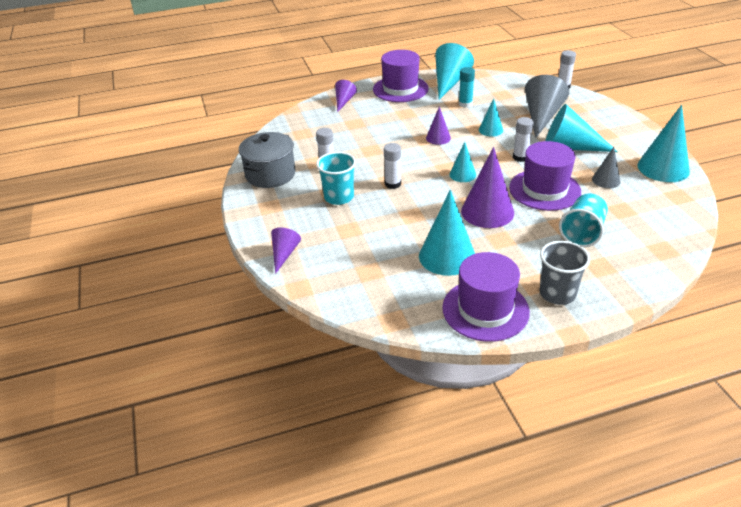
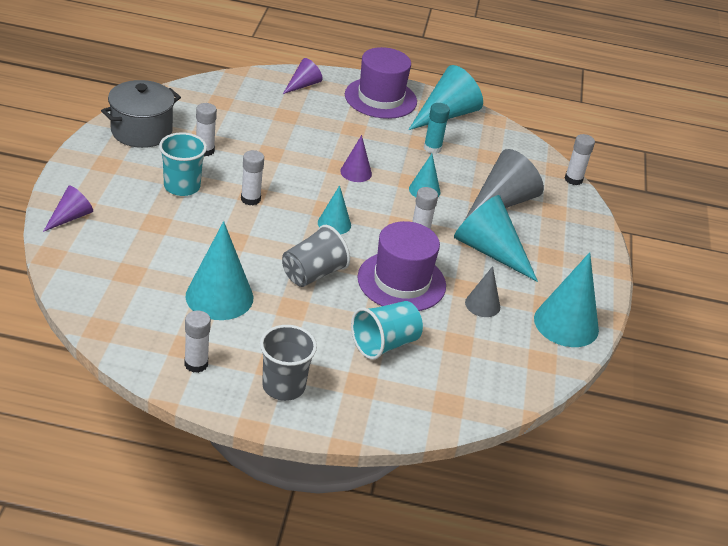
camera: 20 degrees right, 0 degrees up
(485, 309) = (196, 364): purple hat -> white glue stick
(487, 211) = (313, 274): purple cone -> grey cup

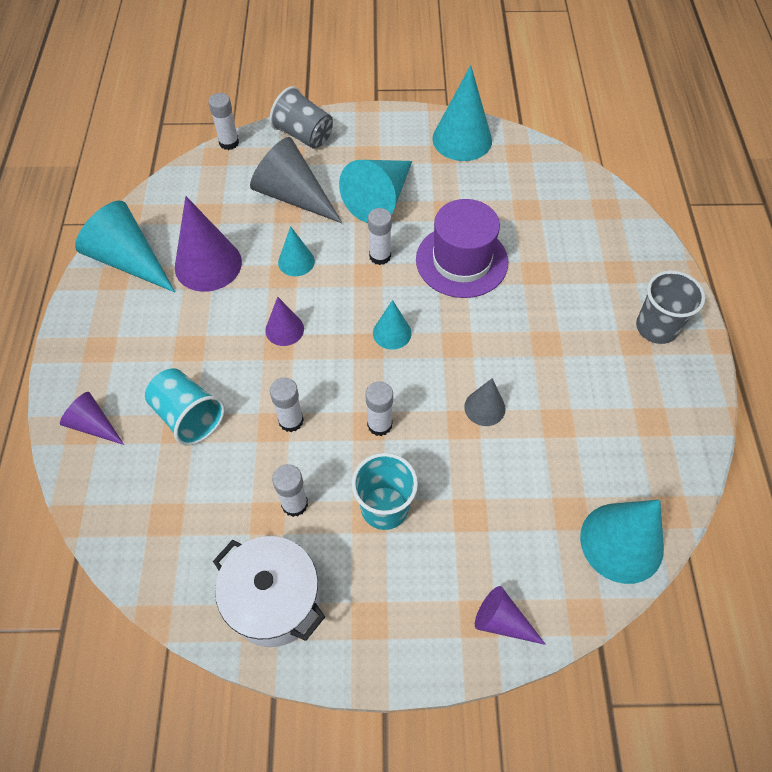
camera: 95 degrees left, 20 degrees up
(141, 131) = (274, 601): grey pot -> white pot
(196, 364) = (670, 406): white glue stick -> white glue stick (291, 421)
(219, 297) = (564, 412): turquoise cone -> turquoise cone (621, 542)
(313, 274) = (486, 336): grey cup -> grey cup (304, 135)
(380, 98) = (106, 330): purple hat -> none
(384, 344) = (558, 261): turquoise cup -> turquoise cup (188, 416)
(432, 148) = (208, 264): turquoise glue stick -> purple cone
(482, 304) = (465, 197): grey cone -> grey cone (484, 407)

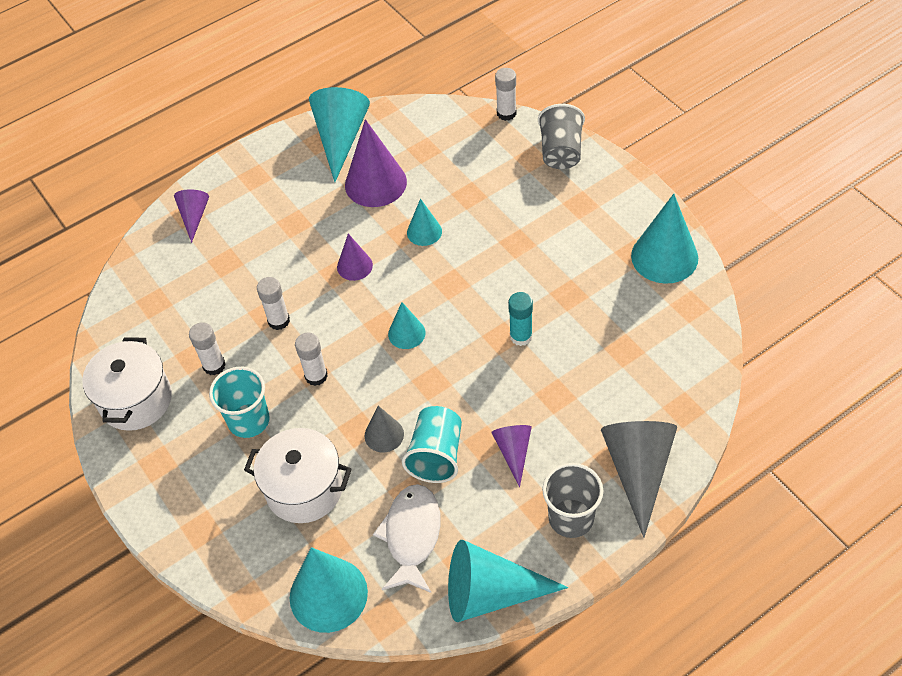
camera: 60 degrees right, 5 degrees down
(188, 416) = (238, 261): turquoise cup -> turquoise cup (436, 455)
(293, 196) = (488, 187): grey cone -> grey cone (638, 470)
(380, 199) = (538, 243): turquoise cone -> turquoise cone (491, 593)
(380, 256) = (476, 280): white glue stick -> none
(461, 261) = (521, 336): purple hat -> turquoise glue stick
(496, 501) = (304, 489): none -> white pot
(502, 621) = (208, 546): purple cone -> purple cone (513, 452)
(602, 444) = (412, 536): none -> white fish

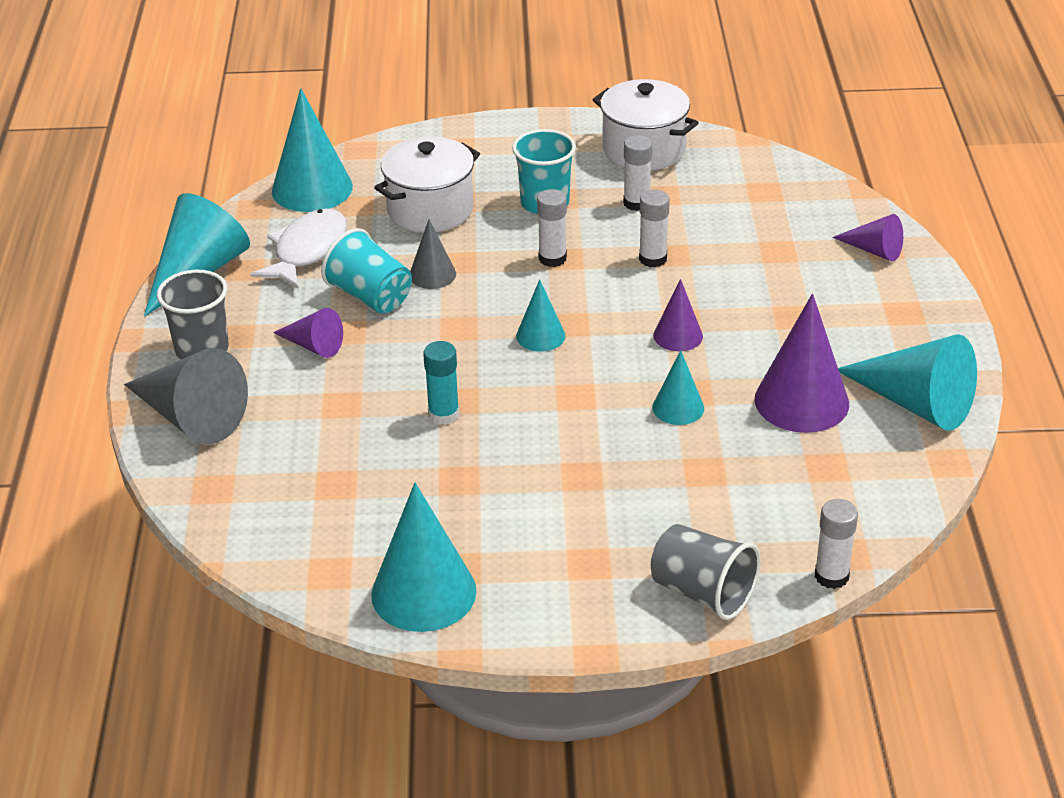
camera: 120 degrees right, 15 degrees down
(412, 536) = (307, 250): white fish -> white fish turned 105 degrees counterclockwise

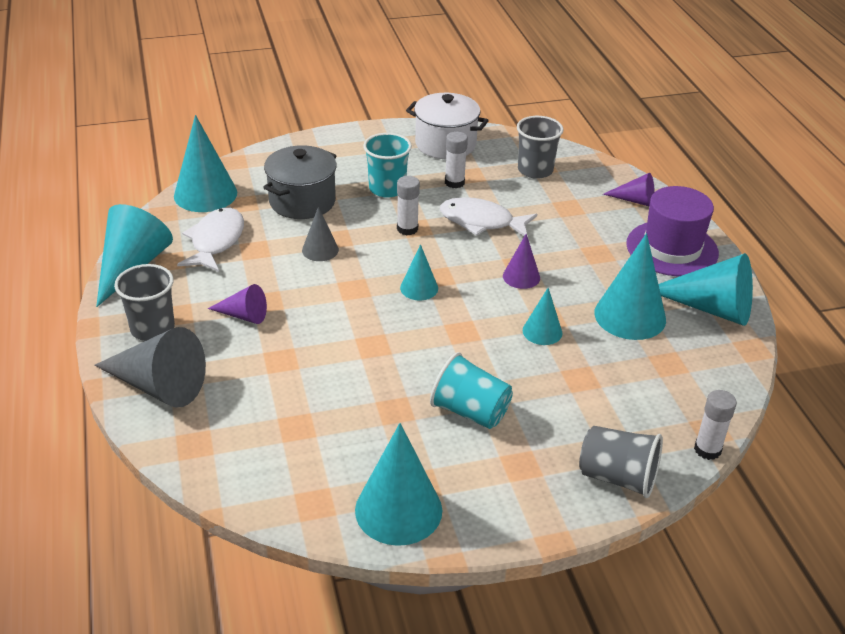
camera: 15 degrees left, 0 degrees up
(370, 297) = (277, 272): turquoise cup -> turquoise cup (470, 411)
(430, 209) = (302, 201): white pot -> grey pot
(443, 414) = (365, 358): turquoise glue stick -> none
(653, 259) = (481, 222): white glue stick -> white fish
(752, 196) = (535, 170): none -> grey cup
(801, 401) = (630, 316): purple cone -> turquoise cone
(897, 320) = (672, 248): none -> purple hat

